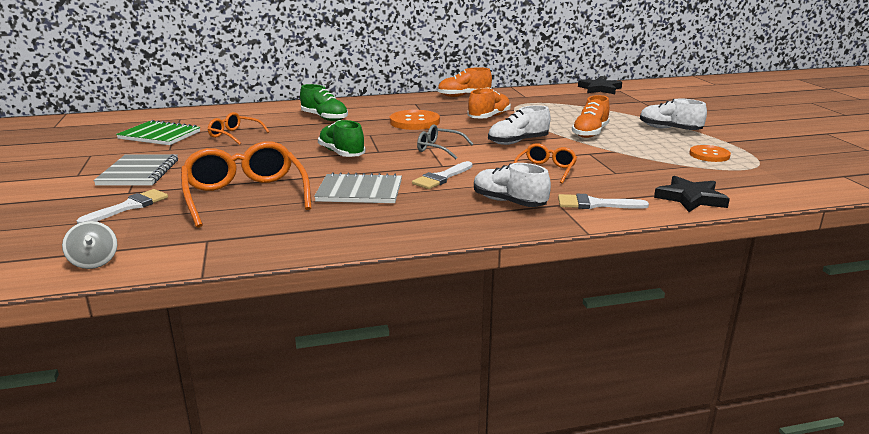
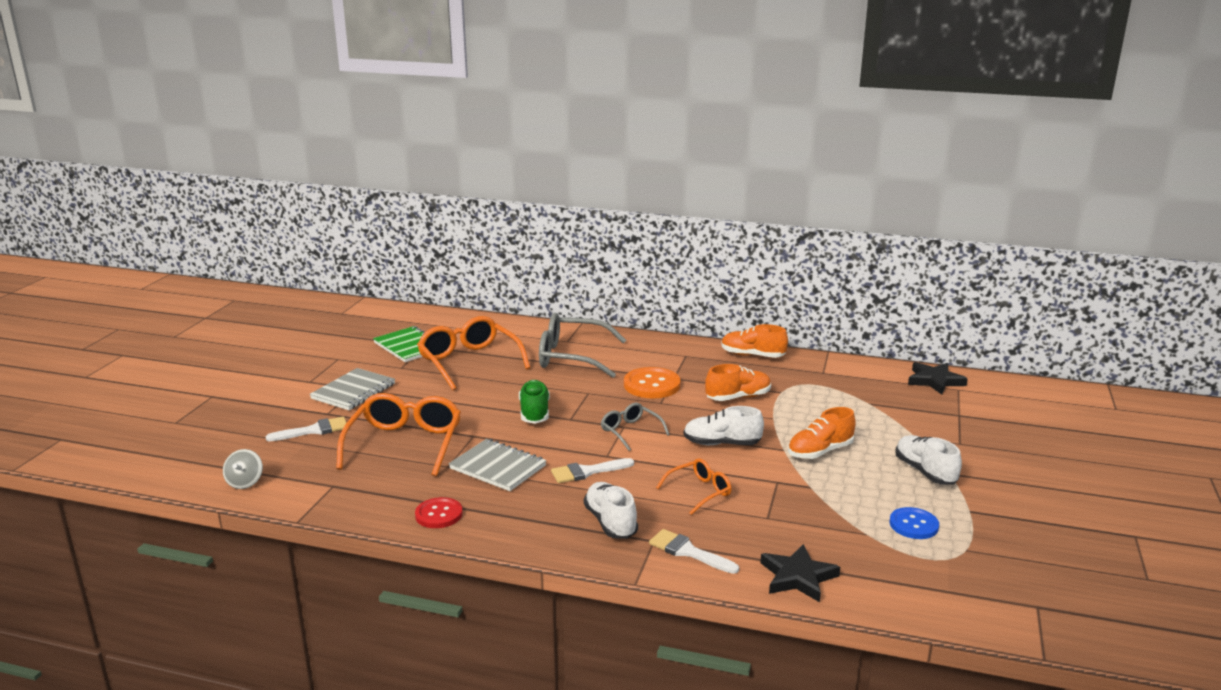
camera: 30 degrees right, 0 degrees up
(234, 135) = (469, 362): orange glasses -> orange glasses, size x1.87
(324, 118) = (571, 357): green shoe -> grey glasses
(350, 234) = (439, 514): none -> red button
(709, 155) = (913, 525): orange button -> blue button

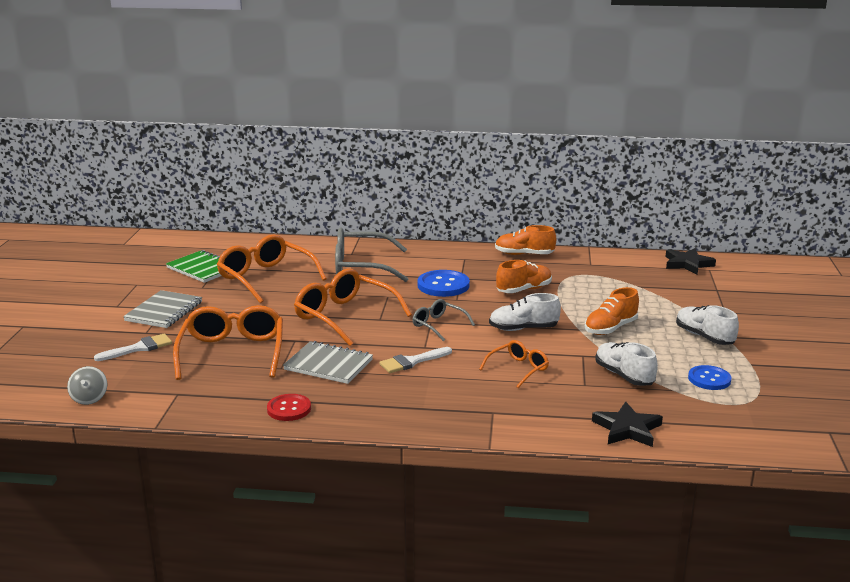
camera: 10 degrees left, 0 degrees up
(534, 413) = (344, 316): green shoe -> orange glasses
(610, 522) = (449, 401): white shoe -> white shoe (624, 376)
(652, 385) = (443, 285): orange button -> blue button
(688, 551) = (526, 418): white brush -> none

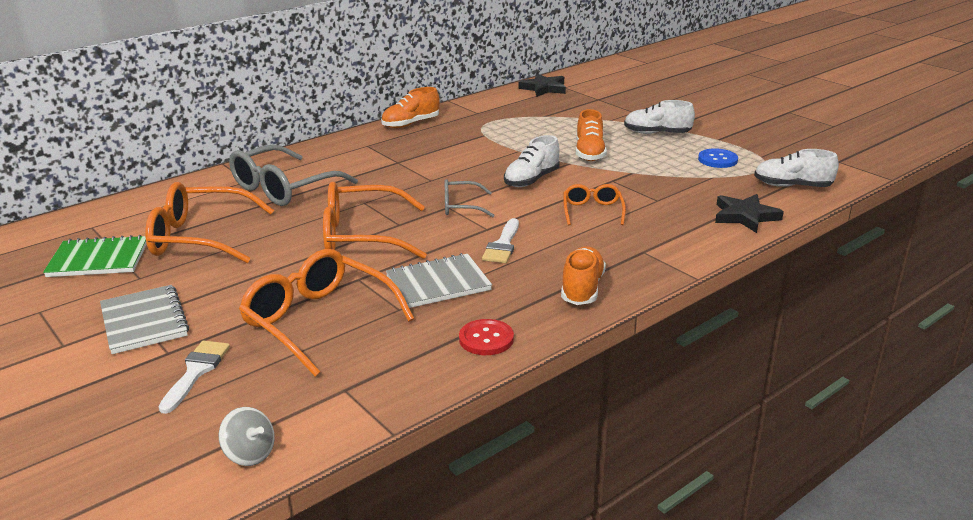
camera: 45 degrees left, 5 degrees up
(443, 285) = (395, 173): blue button -> none
(524, 290) = (469, 151): orange shoe -> orange shoe (582, 289)
(624, 376) = (667, 182): white shoe -> white shoe (792, 186)

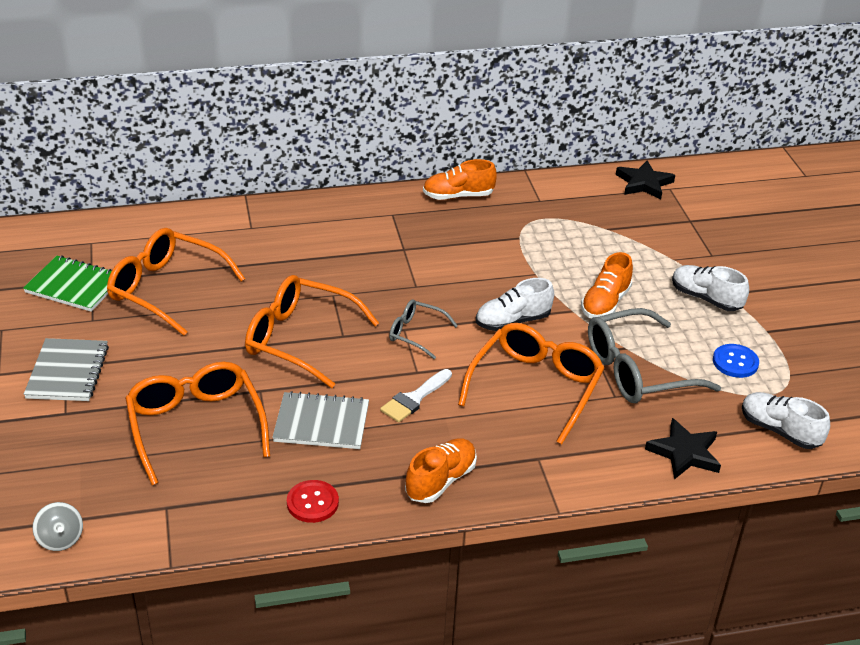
camera: 25 degrees right, 10 degrees up
(196, 372) = (73, 442): white brush -> none
(283, 188) = (275, 250): grey glasses -> grey glasses (637, 370)
(592, 211) = (536, 387): orange glasses -> orange glasses, size x1.87

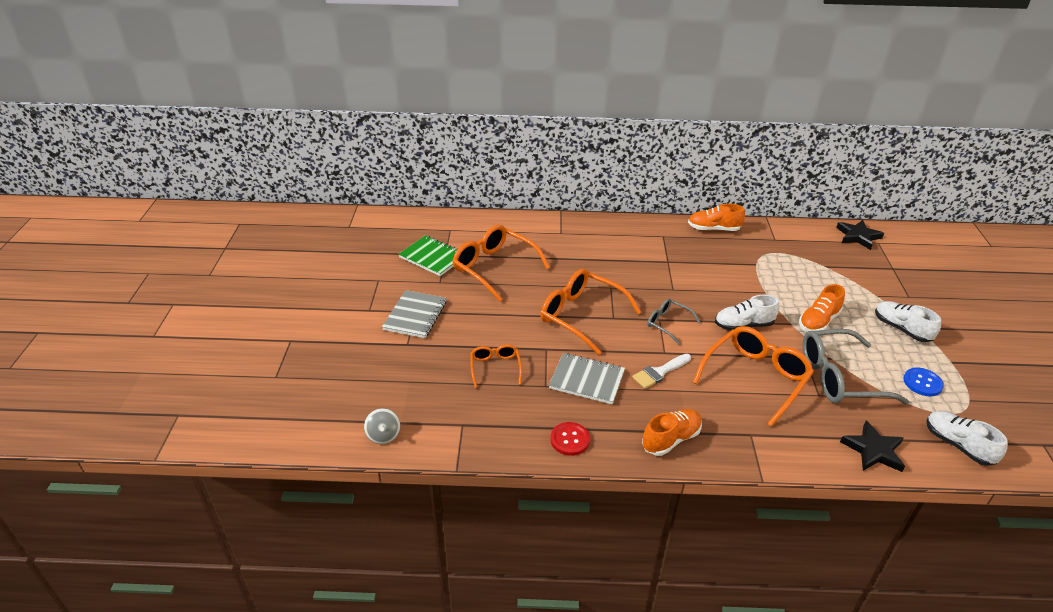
camera: 15 degrees right, 0 degrees up
(195, 426) = (495, 367): orange glasses -> orange glasses, size x0.53

